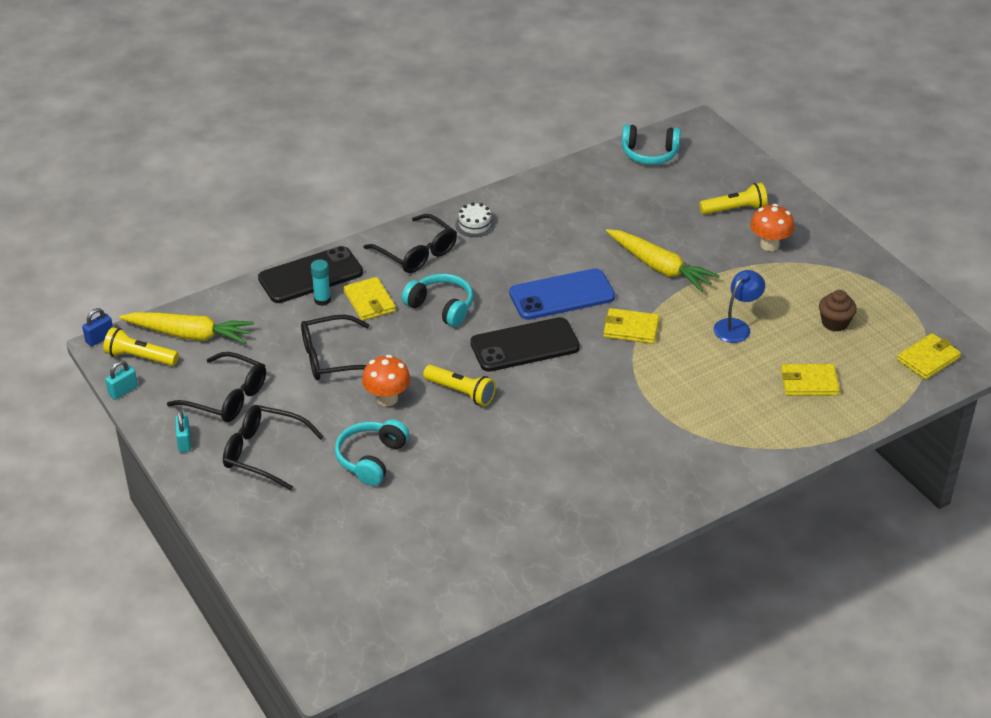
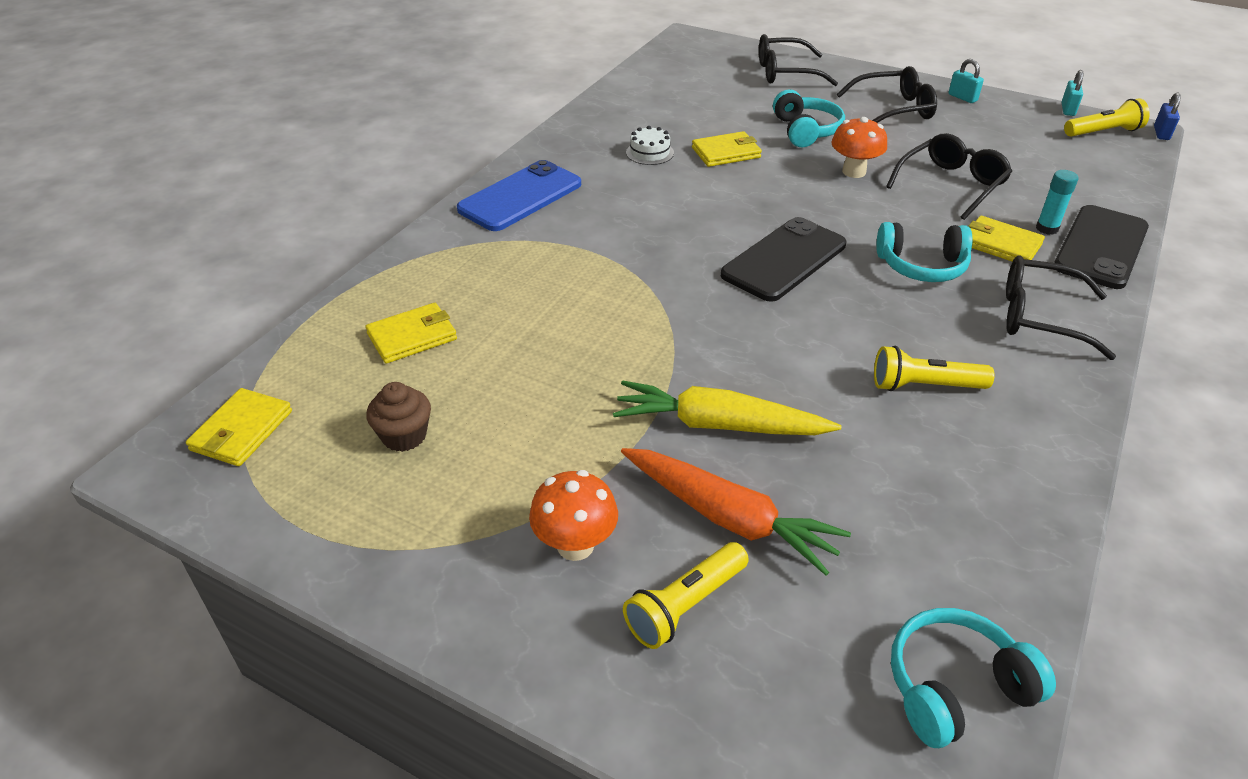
camera: 150 degrees right, 0 degrees up
(189, 335) = (1100, 159): yellow carrot -> none
(227, 397) = (984, 130): black glasses -> black glasses (785, 72)
(461, 392) = (794, 198): yellow flashlight -> yellow flashlight (924, 386)
(475, 224) = (1033, 387): white cake -> white cake (650, 153)
(562, 295) = (807, 332): blue phone -> blue phone (520, 197)
(631, 328) = (683, 322): yellow wallet -> yellow wallet (726, 153)
(689, 230) = (729, 517): none -> orange carrot
(736, 326) = (547, 376): blue lamp -> none

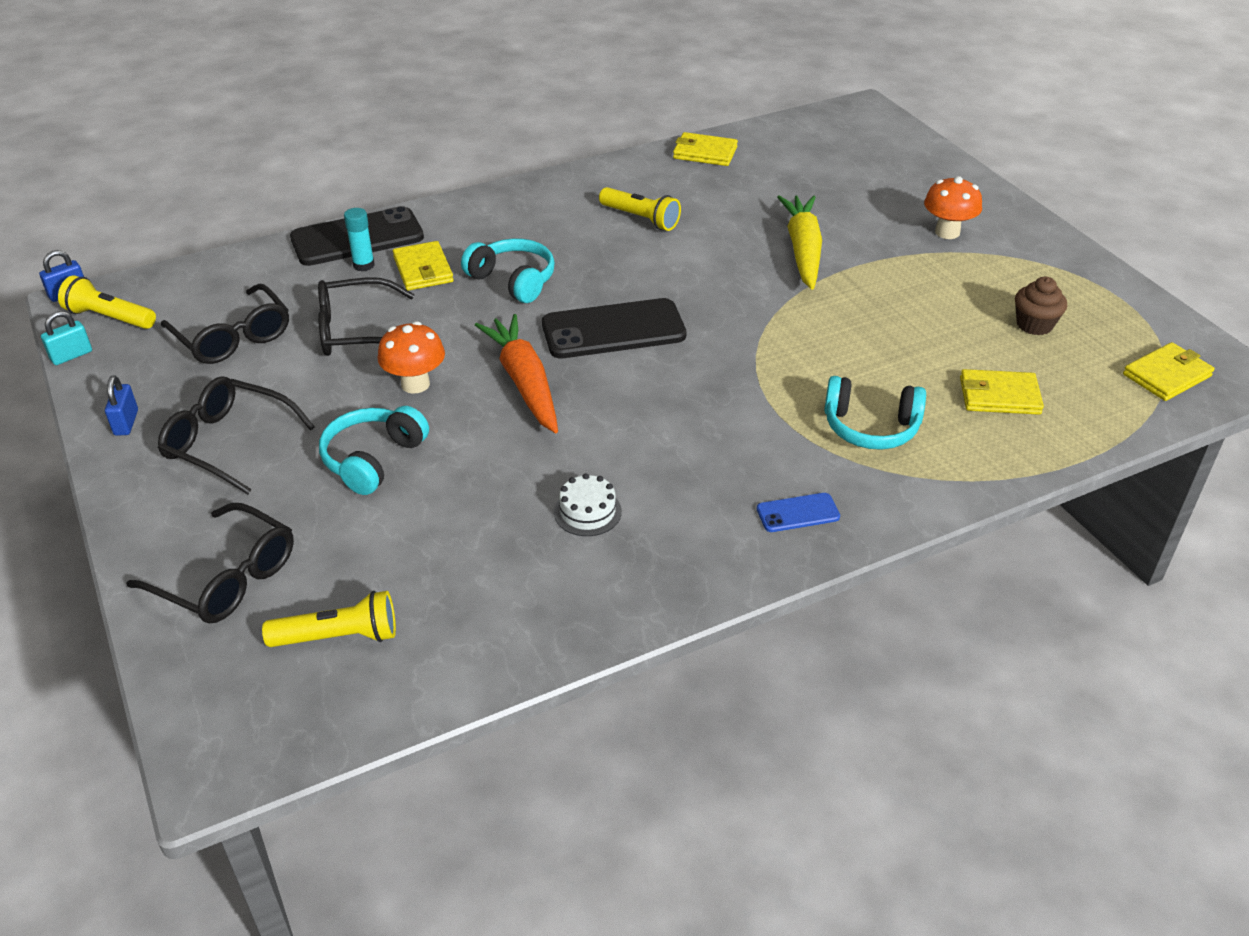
camera: 145 degrees left, 0 degrees up
(520, 197) = (798, 513): blue phone -> blue phone, size x0.48
(685, 605) = (904, 192): yellow flashlight -> yellow flashlight (339, 637)
(719, 425) = (803, 250): yellow carrot -> yellow carrot turned 135 degrees counterclockwise
(726, 153) = (503, 470): yellow wallet -> yellow wallet (705, 153)
(729, 517) = (845, 211): orange carrot -> orange carrot (524, 382)
(955, 687) = (801, 132): turquoise headphones -> turquoise headphones (870, 427)
(962, 97) = (126, 423): turquoise padlock -> blue padlock
(1039, 317) = (496, 220): black glasses -> black glasses (233, 337)

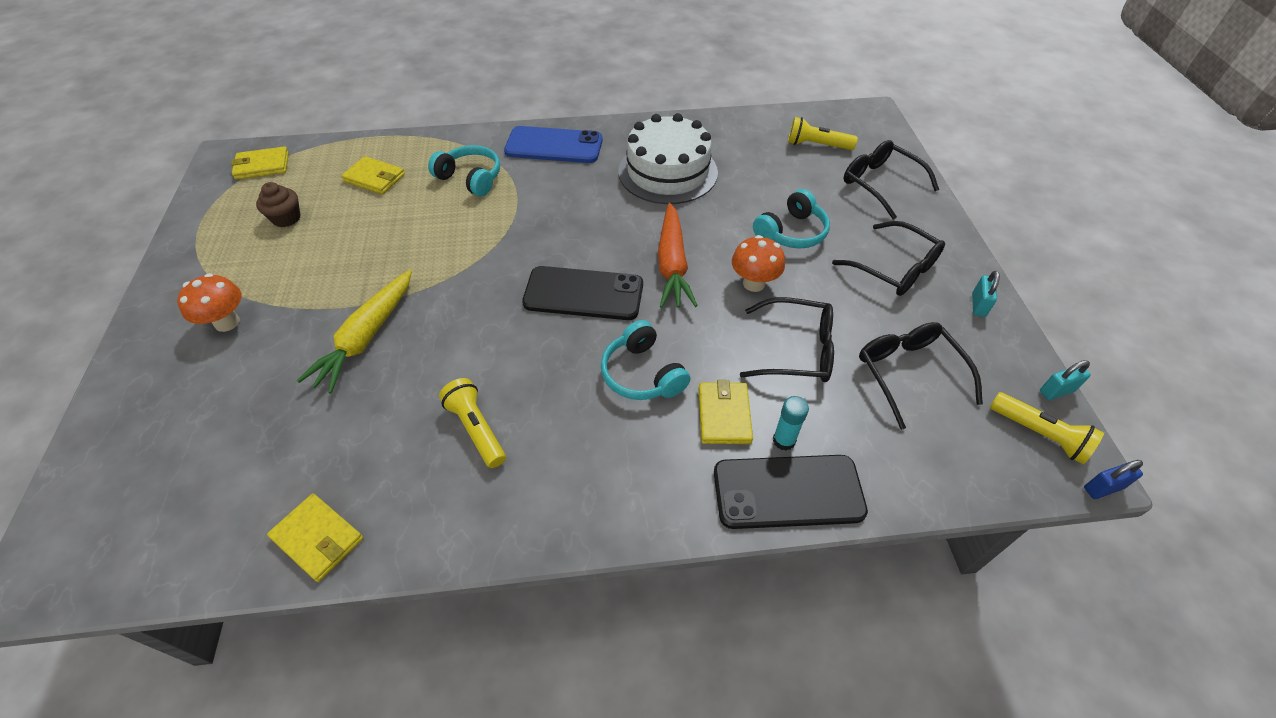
camera: 160 degrees left, 10 degrees up
(126, 423) = (978, 305): blue padlock -> turquoise padlock
(587, 512) = (668, 172): white cake -> white cake, size x2.46
(798, 513) = (554, 146): blue phone -> blue phone, size x2.09

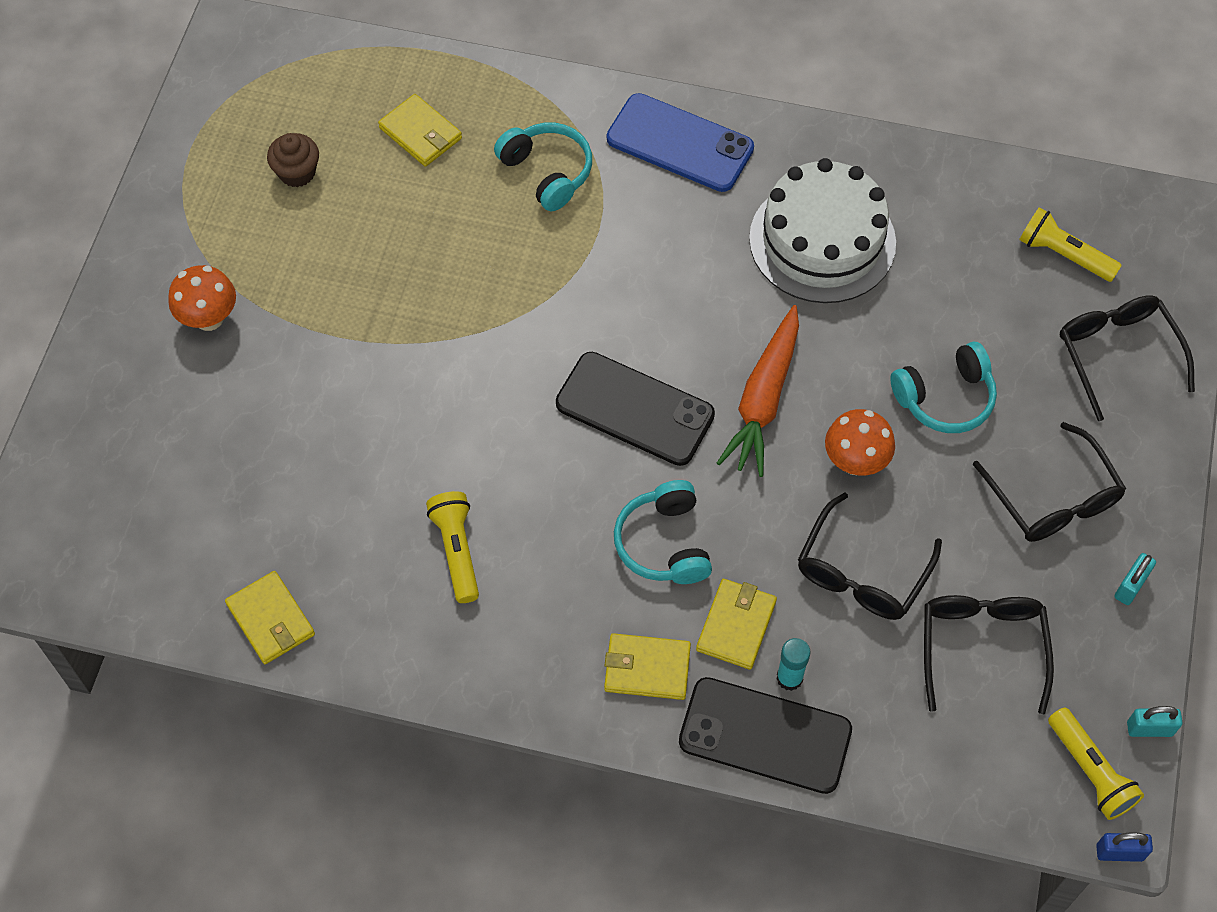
camera: 20 degrees right, 10 degrees up
(262, 166) = (278, 66): yellow wallet -> yellow wallet (647, 668)
(366, 337) = (362, 390): yellow carrot -> none
(796, 350) = (862, 572): black glasses -> black glasses turned 90 degrees clockwise

